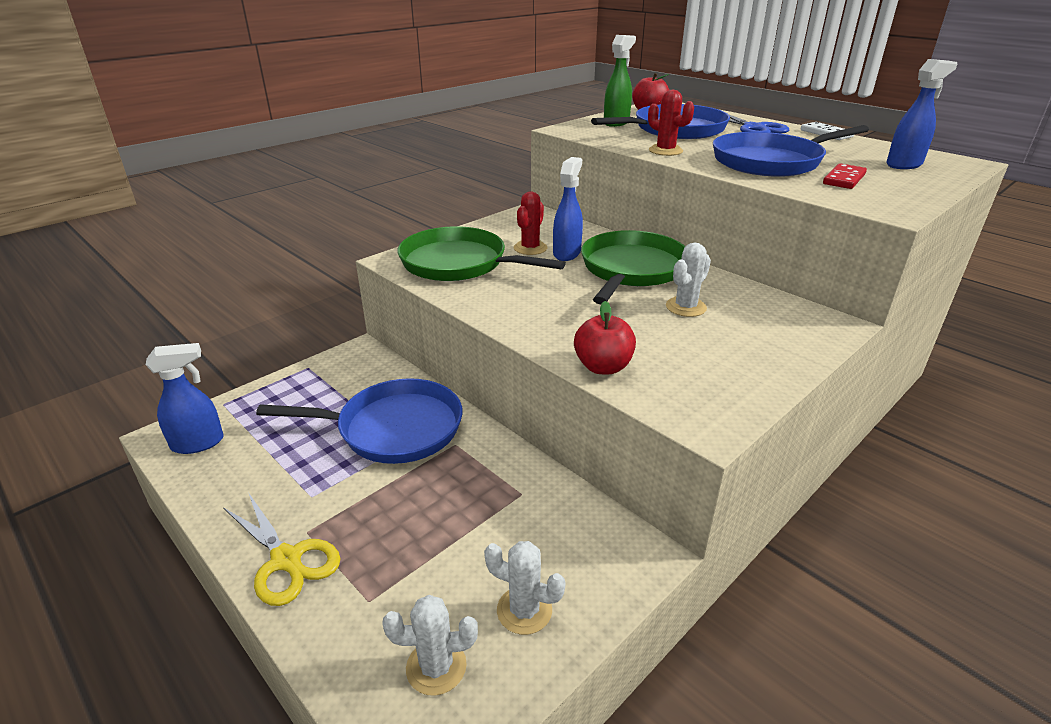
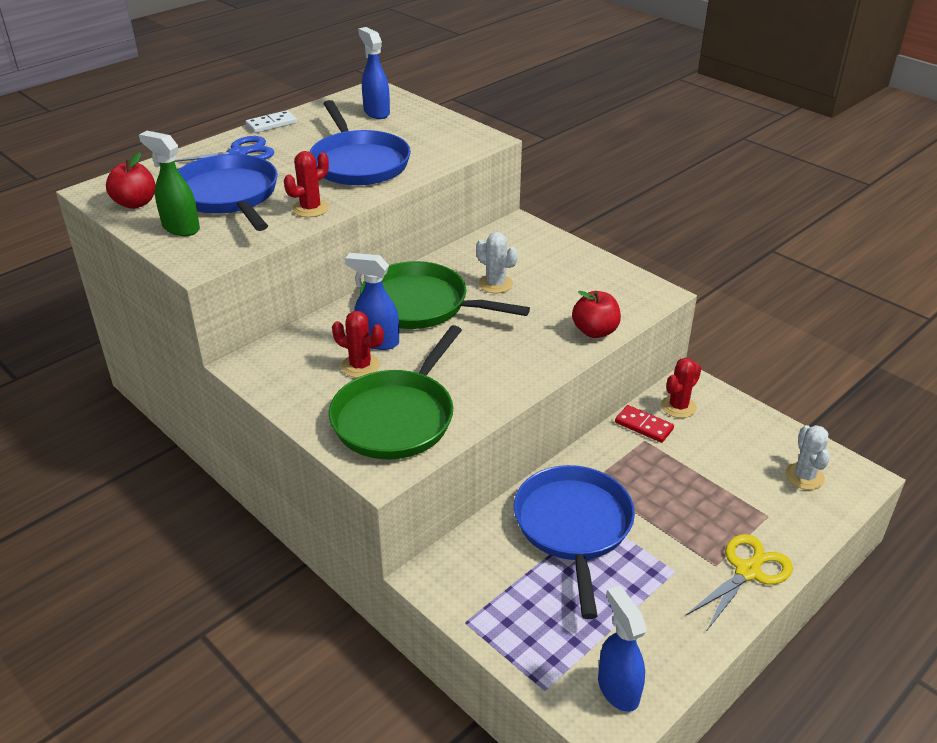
camera: 90 degrees left, 5 degrees up
(524, 610) = (750, 438): white cactus -> none
(590, 535) = (678, 407): none -> red cactus
(843, 179) = (412, 142): red domino -> red domino (643, 426)

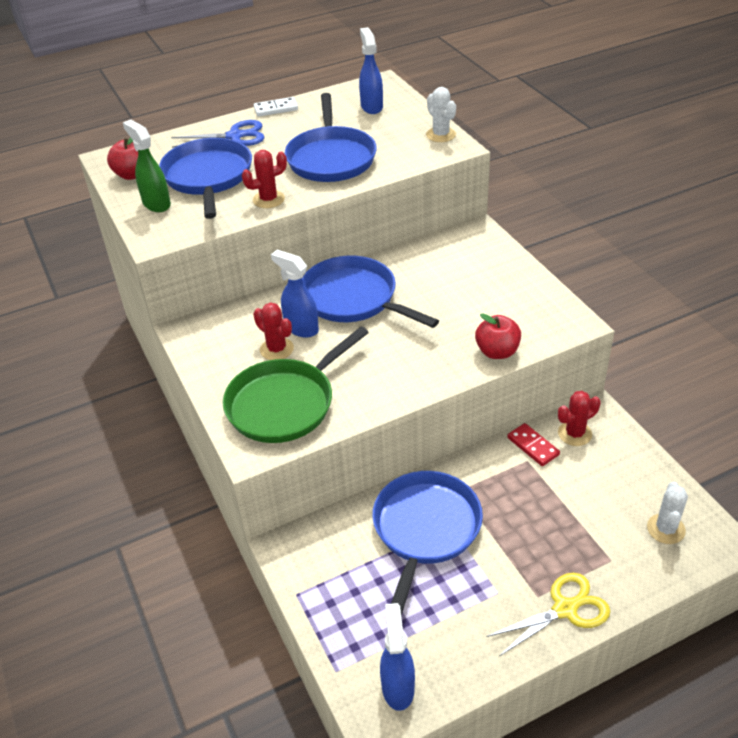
camera: 20 degrees right, 5 degrees up
(420, 305) = (353, 298): green pan -> blue pan
(495, 284) = (428, 288): white cactus -> white cactus (441, 135)

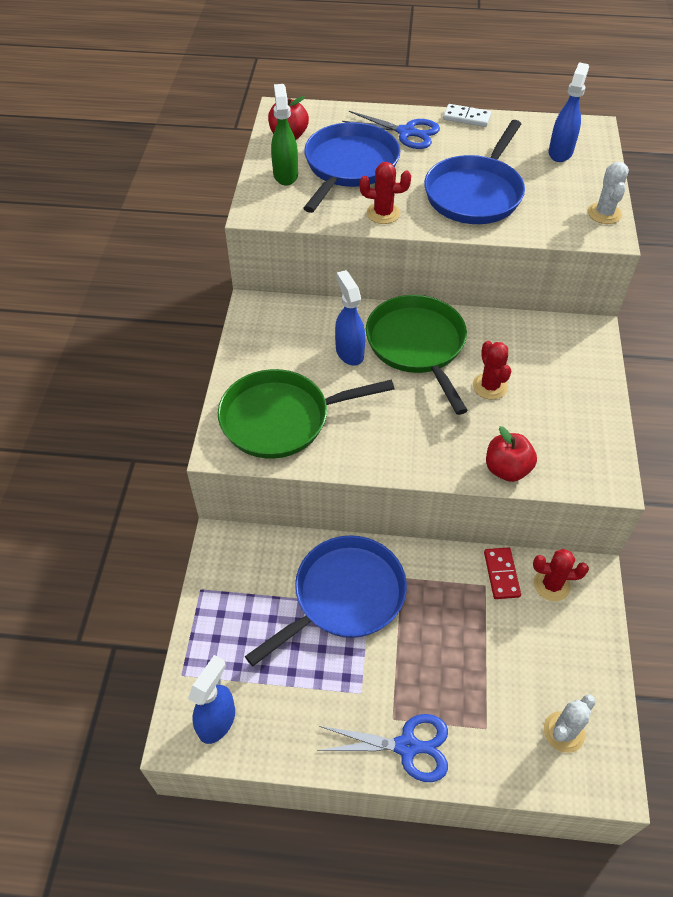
camera: 30 degrees right, 10 degrees up
(276, 349) = (313, 362): red cactus -> red cactus (490, 386)
(353, 298) = (417, 345): blue pan -> green pan
(565, 609) = (407, 746): yellow scissors -> blue scissors

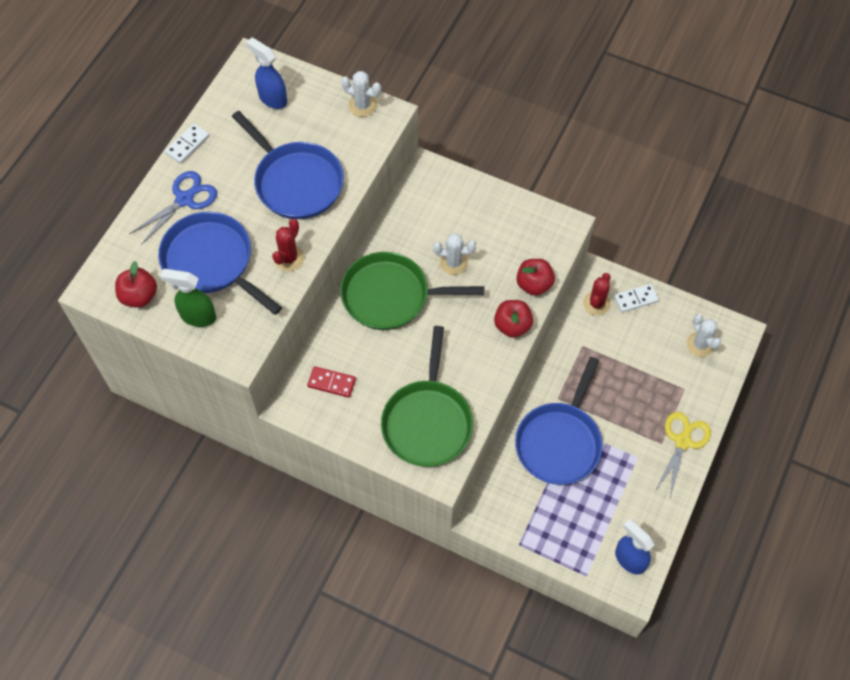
camera: 70 degrees left, 10 degrees up
(344, 596) = (559, 442): blue pan -> blue pan turned 135 degrees counterclockwise
(349, 352) = (377, 348): blue spray bottle -> none
(407, 746) = (682, 442): blue scissors -> yellow scissors
(439, 463) = (512, 326): none -> red apple
(490, 386) = (453, 262): red cactus -> white cactus
(501, 574) = (577, 331): red domino -> red domino (331, 383)
(585, 629) = (636, 299): none -> white domino

